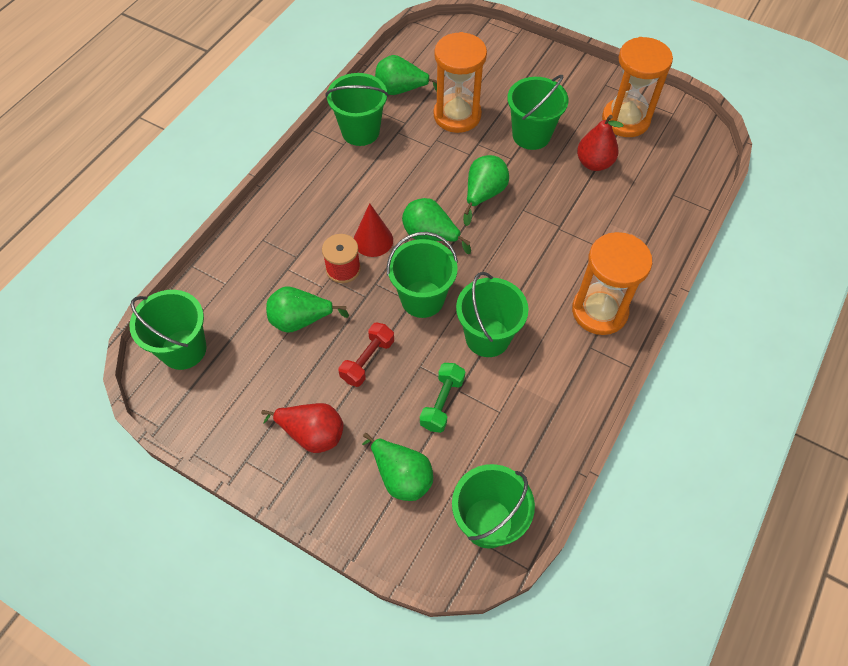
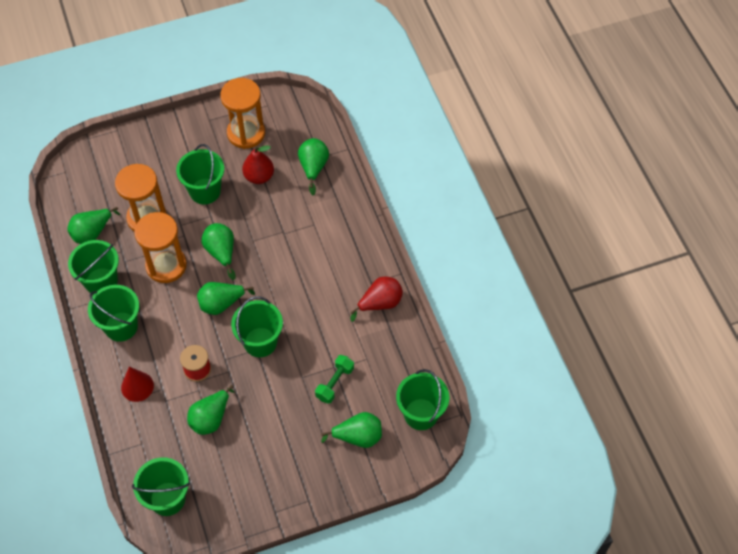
camera: 50 degrees left, 0 degrees up
(312, 434) = (291, 465): red pear -> red pear (380, 303)
(367, 360) = (272, 402): red dumbbell -> none
(373, 240) = (193, 337): red cone -> red cone (137, 386)
(442, 403) = (335, 383): green dumbbell -> green dumbbell turned 60 degrees clockwise
(487, 337) = (317, 328): green bucket -> green bucket (121, 326)
(599, 311) = (355, 259): orange hourglass -> orange hourglass (166, 265)
(655, 198) = (313, 168): none -> green pear

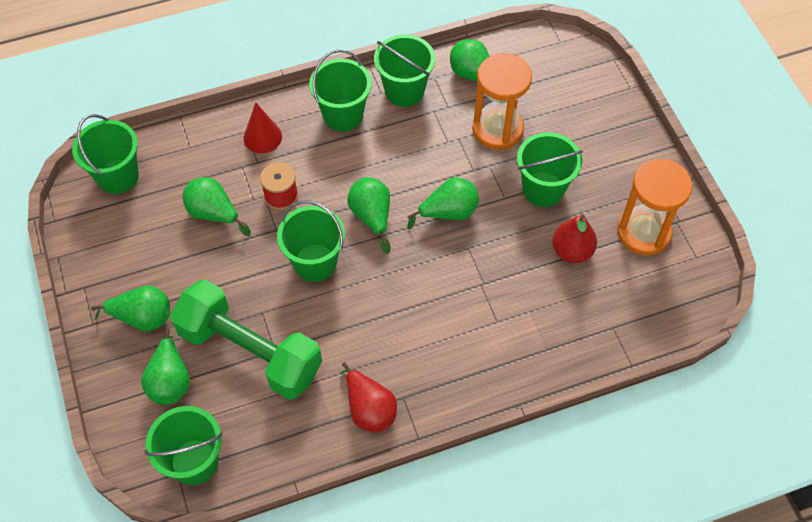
camera: 90 degrees right, 0 degrees up
(166, 265) = (428, 154): orange hourglass -> none
(313, 168) = (593, 319): green pear -> green pear (143, 318)
(335, 383) = (250, 352): green dumbbell -> green dumbbell, size x2.25

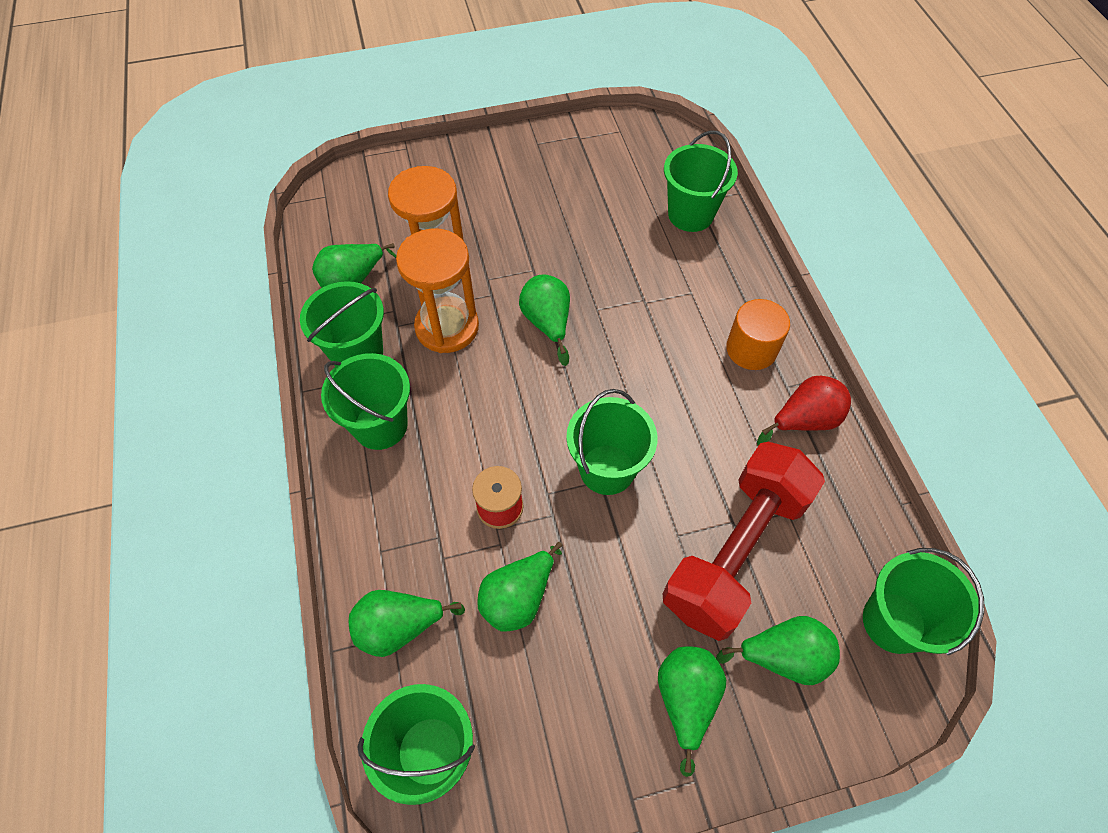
camera: 85 degrees left, 0 degrees up
(250, 352) = (735, 551): green dumbbell -> red dumbbell
(262, 137) = (396, 529): red cone -> none
(372, 217) = (545, 402): green pear -> green pear (400, 627)
(439, 370) = (751, 349): none -> orange cylinder
(543, 189) = (526, 235): green bucket -> green bucket (690, 214)
(572, 251) = (607, 221): red pear -> none
(643, 232) = (589, 163): orange hourglass -> orange hourglass (447, 327)

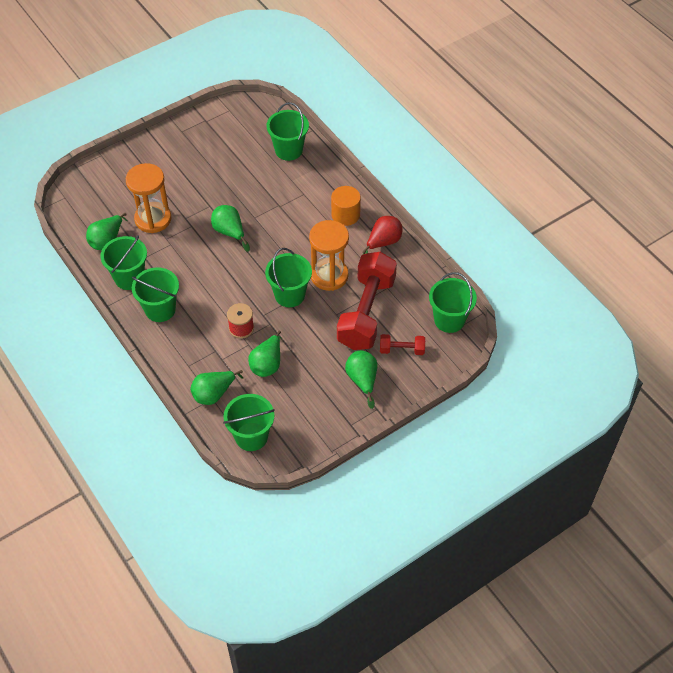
camera: 20 degrees left, 5 degrees down
(447, 327) = (174, 250): orange hourglass -> orange hourglass (329, 275)
(782, 657) = (402, 349): green pear -> red dumbbell

